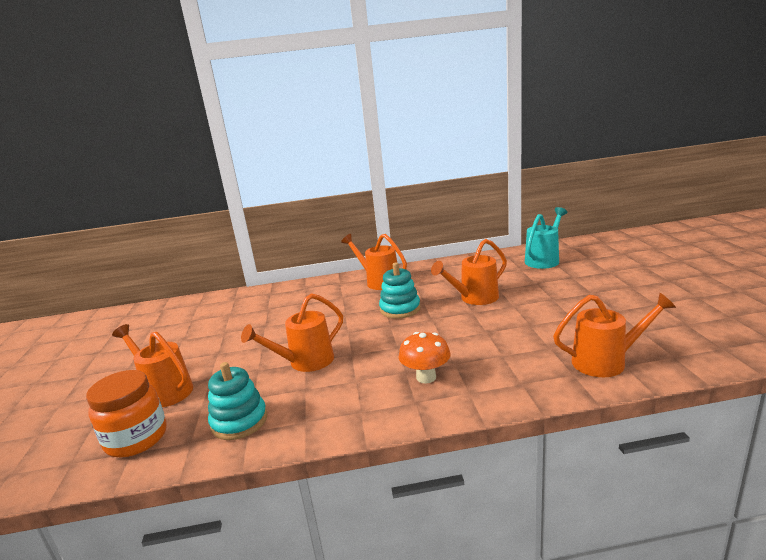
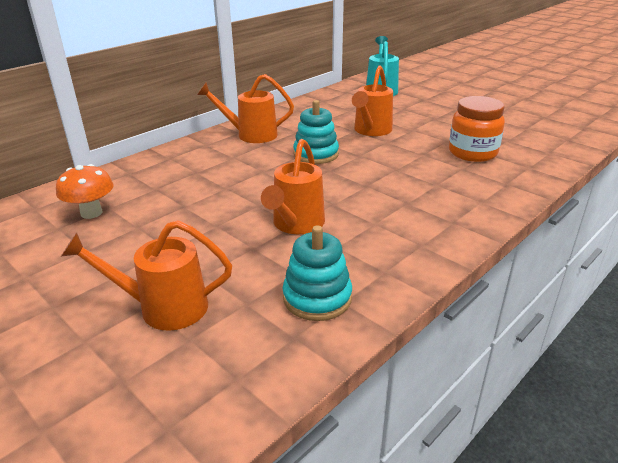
camera: 40 degrees left, 10 degrees up
(136, 439) = (218, 365): orange jar -> orange jar (472, 153)
(426, 377) = (431, 201): orange mushroom -> orange mushroom (91, 213)
(606, 361) = (536, 153): orange watering can -> none

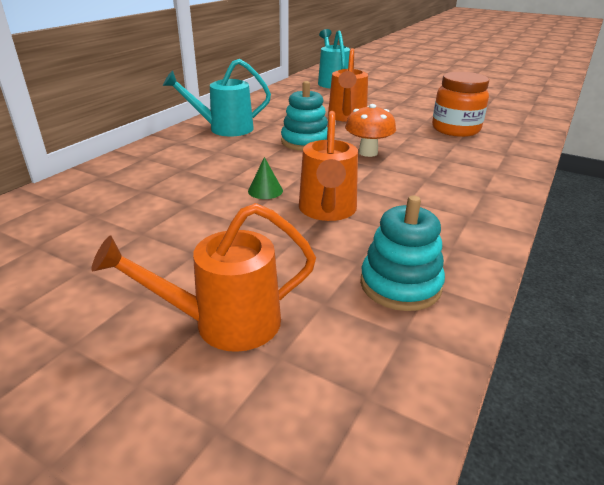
camera: 15 degrees left, 0 degrees up
(91, 213) = (73, 224): orange mushroom -> orange mushroom (368, 152)
(250, 135) = (224, 129): orange watering can -> turquoise watering can
(254, 200) = (265, 191): none -> green cone

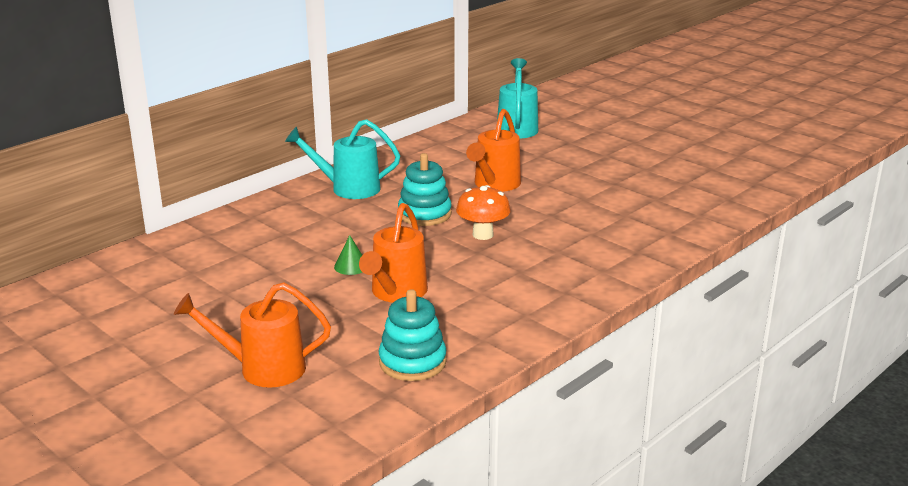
camera: 15 degrees right, 5 degrees down
(455, 129) = (609, 214): orange jar -> none

